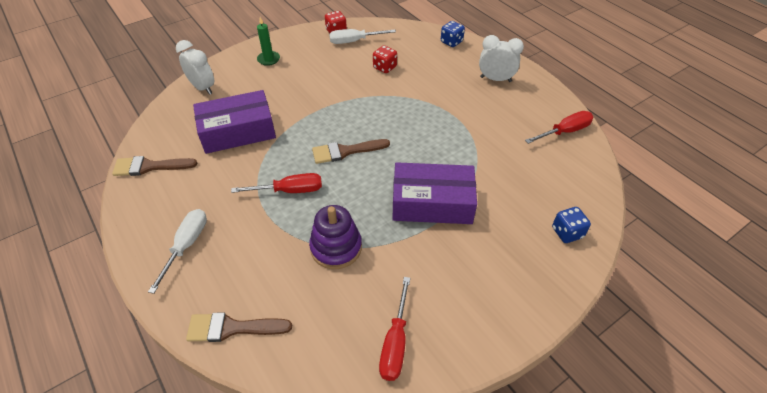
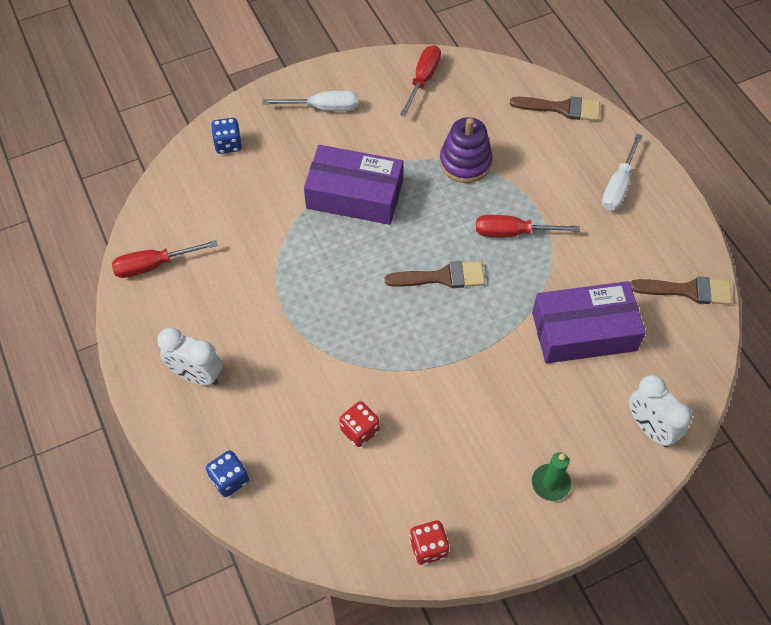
camera: 170 degrees left, 10 degrees up
(354, 41) = (399, 510): white screwdriver -> white screwdriver (323, 108)

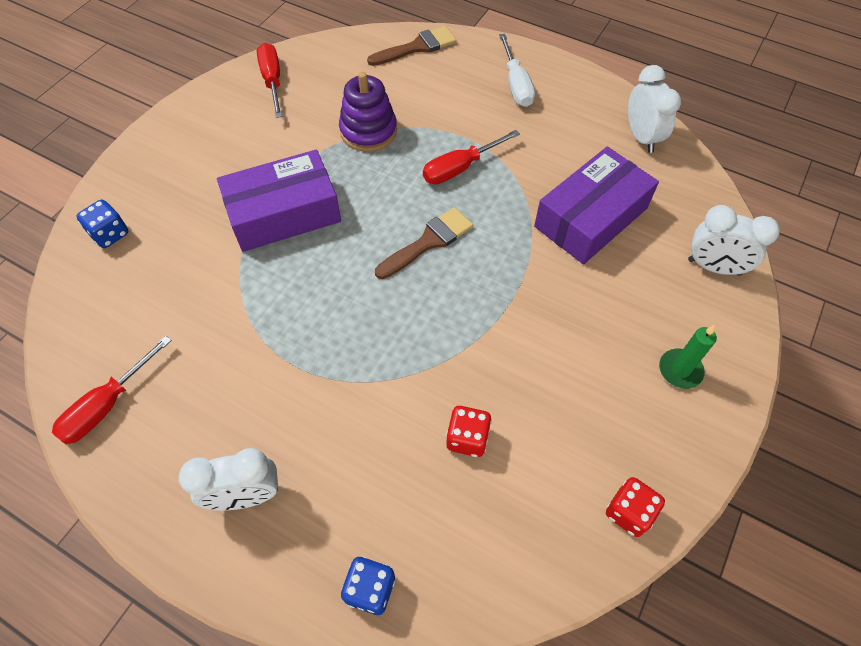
camera: 35 degrees left, 0 degrees up
(323, 108) = (190, 150): white screwdriver -> none
(687, 290) = (641, 137): brown brush -> white clock

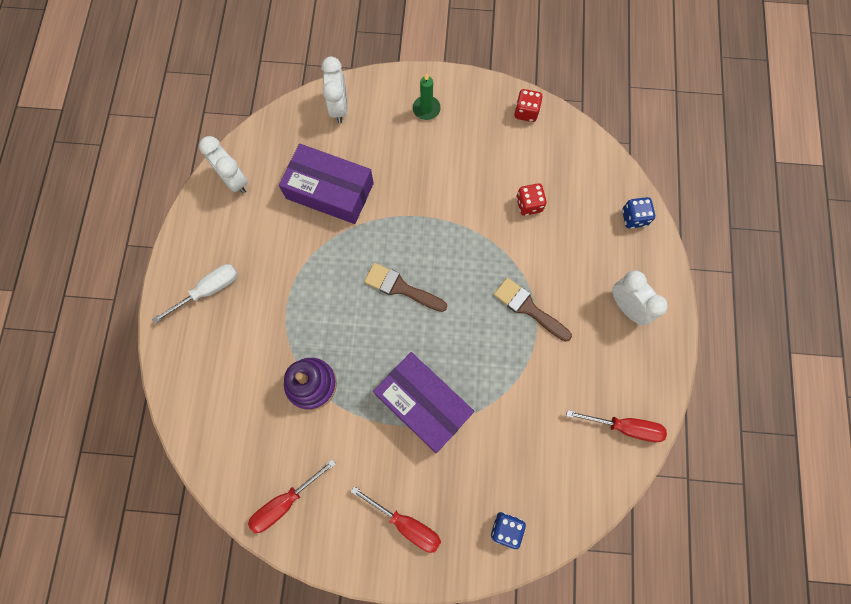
camera: 115 degrees left, 15 degrees up
(417, 47) = (190, 394): brown brush -> brown brush (528, 308)
(460, 168) = (321, 295): red screwdriver -> red screwdriver (406, 524)
(641, 137) = (234, 180): white clock -> white clock turned 90 degrees counterclockwise

